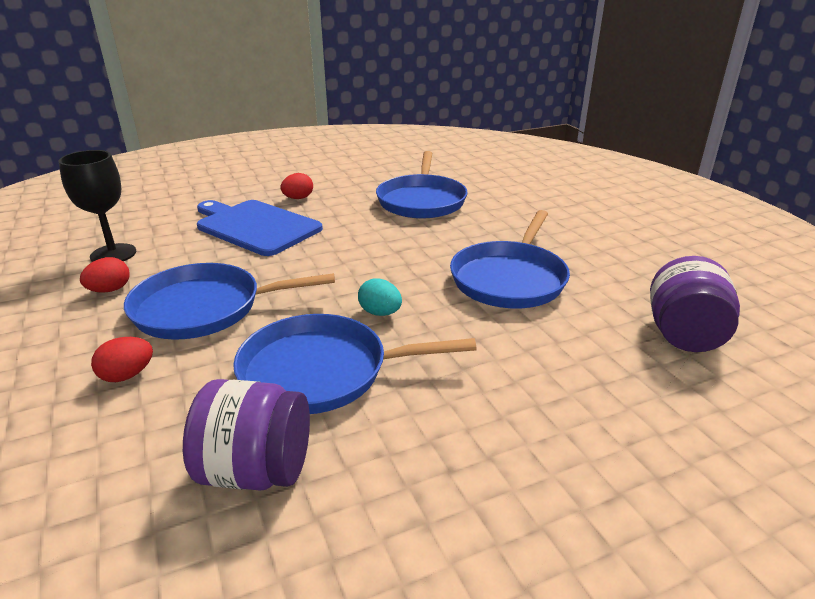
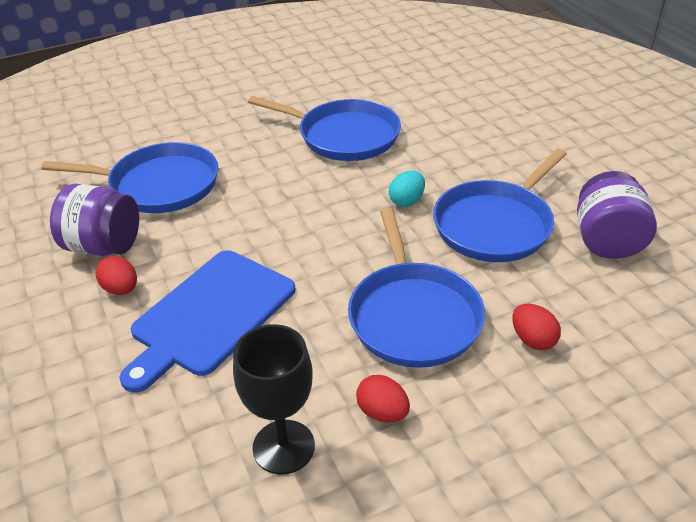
camera: 90 degrees left, 10 degrees up
(322, 371) = (495, 225): blue pan -> blue pan turned 45 degrees clockwise
(684, 335) = (417, 76): purple jar -> purple jar (104, 246)

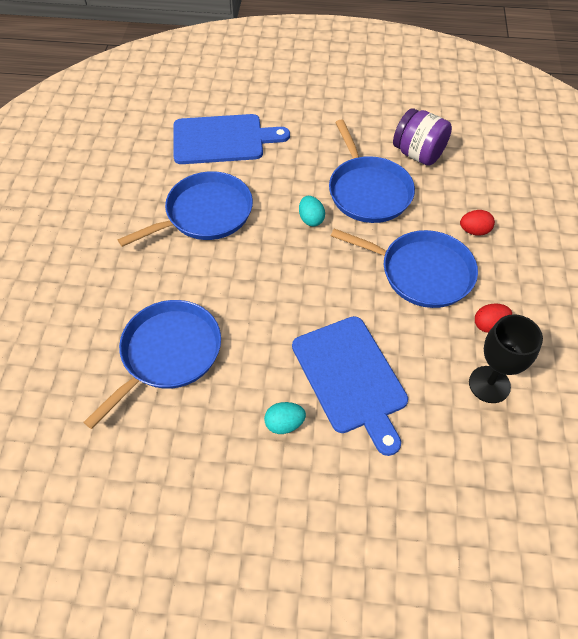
camera: 60 degrees left, 15 degrees up
(104, 246) = (221, 419): purple jar -> none
(121, 289) = (284, 424): red egg -> turquoise egg
(452, 106) = (222, 139): none -> blue cutting board

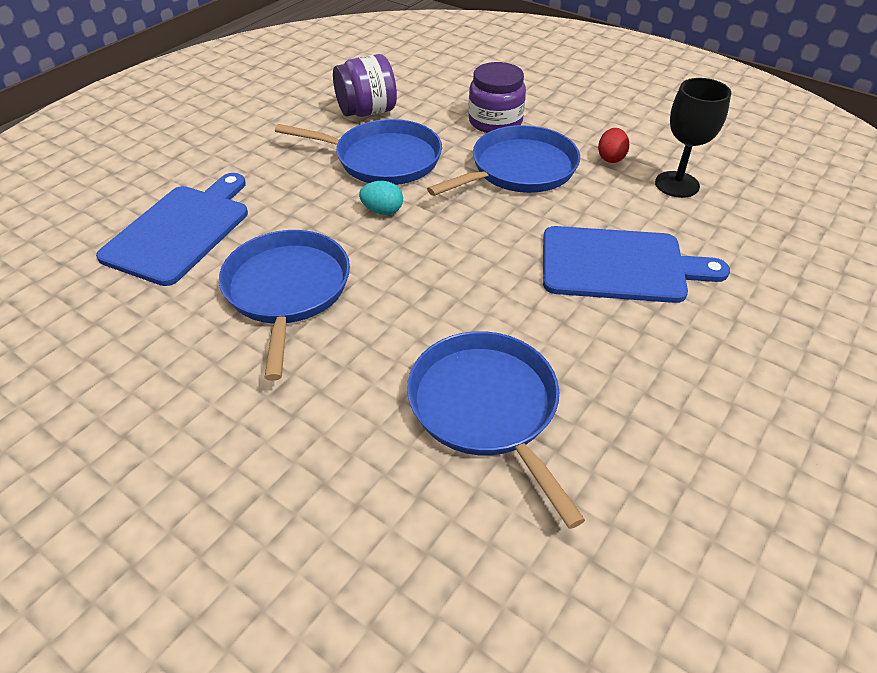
camera: 60 degrees left, 10 degrees down
(284, 424) = (652, 338): turquoise egg -> none
(474, 231) = (495, 121): red egg -> purple jar

